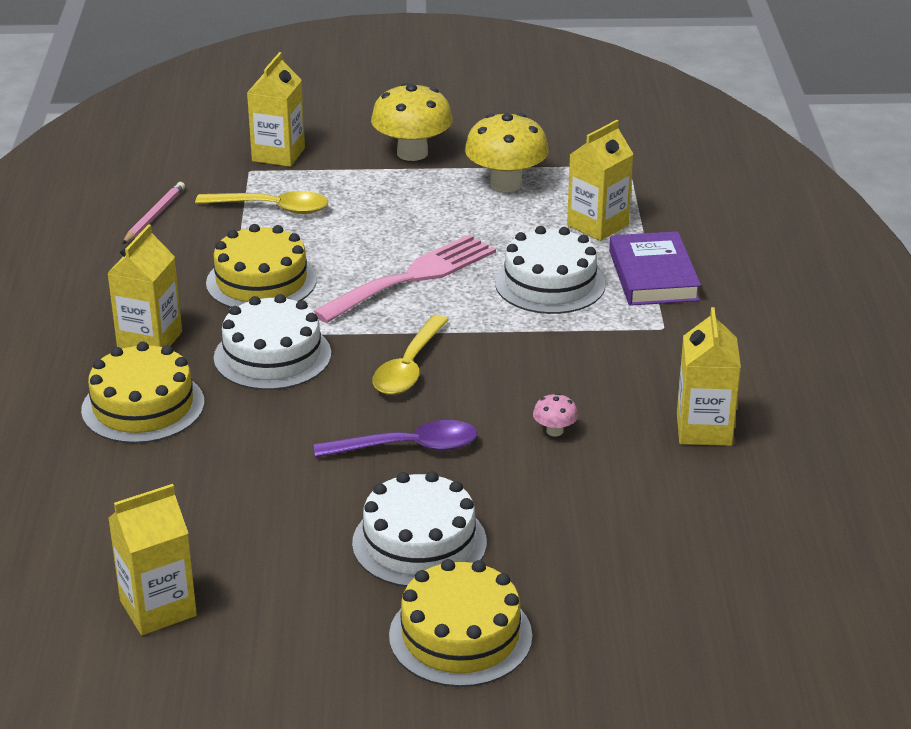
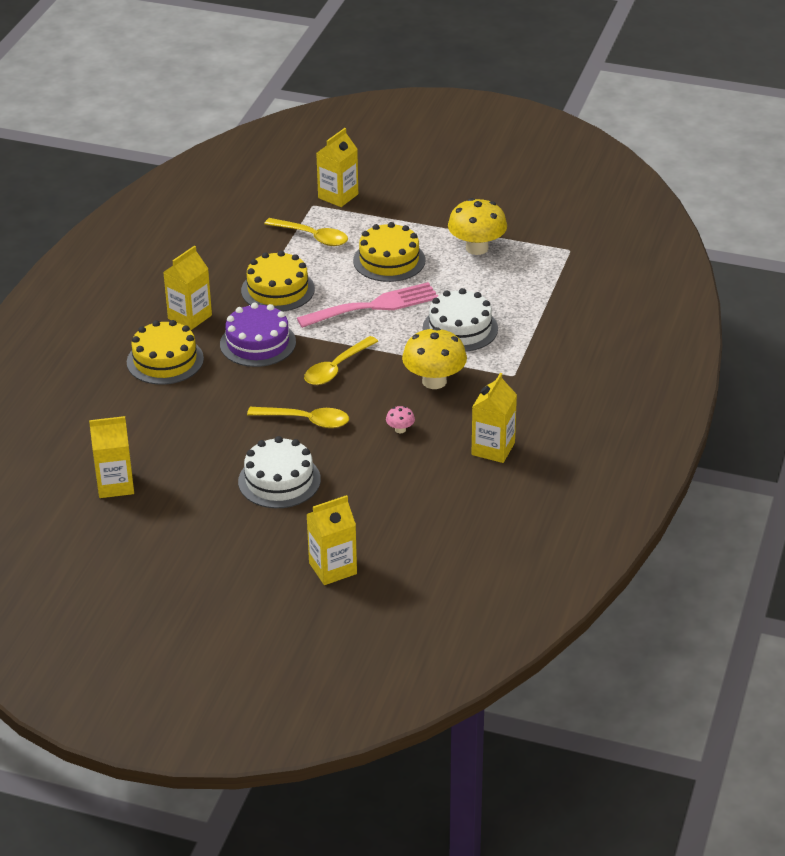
camera: 20 degrees right, 5 degrees up
(154, 216) = (235, 228): pink pencil -> none
(272, 356) = (258, 343): white cake -> purple cake
(408, 447) = (306, 420): purple spoon -> yellow spoon
(412, 153) = (428, 212): yellow mushroom -> yellow mushroom (434, 381)
(460, 636) = (271, 539): yellow cake -> yellow cake (389, 260)
(597, 225) = (519, 292): yellow carton -> yellow carton (333, 568)
(653, 275) = (531, 337): purple book -> none

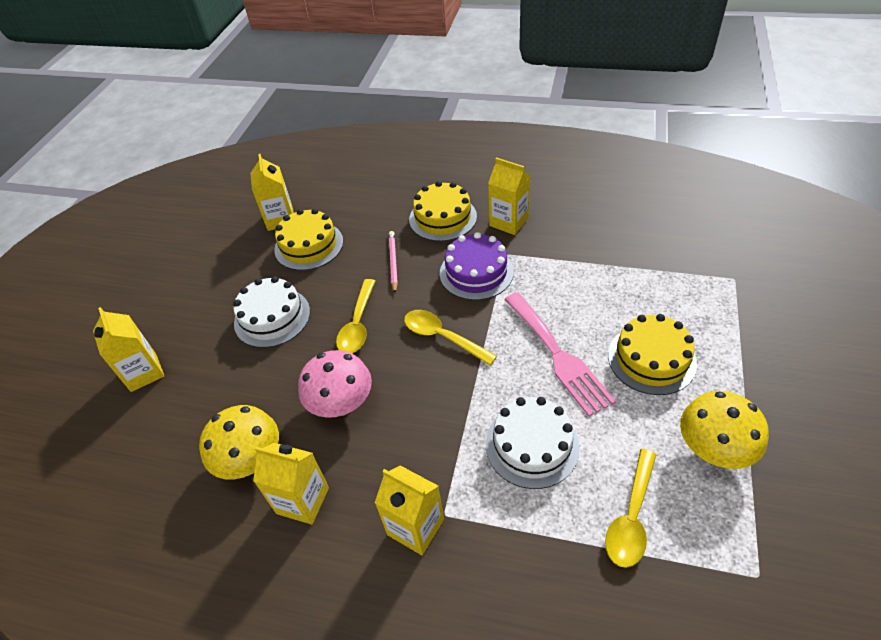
camera: 90 degrees right, 10 degrees up
(224, 397) = (393, 262): none -> pink pencil
(278, 290) = (567, 273): yellow cake -> yellow cake (309, 245)
(312, 237) = (672, 287): yellow spoon -> yellow spoon (631, 517)
(338, 196) = (763, 297): yellow carton -> yellow carton (415, 527)
(400, 429) = (341, 404): pink mushroom -> pink mushroom, size x2.27
(434, 381) = (426, 427): yellow mushroom -> yellow mushroom (251, 460)

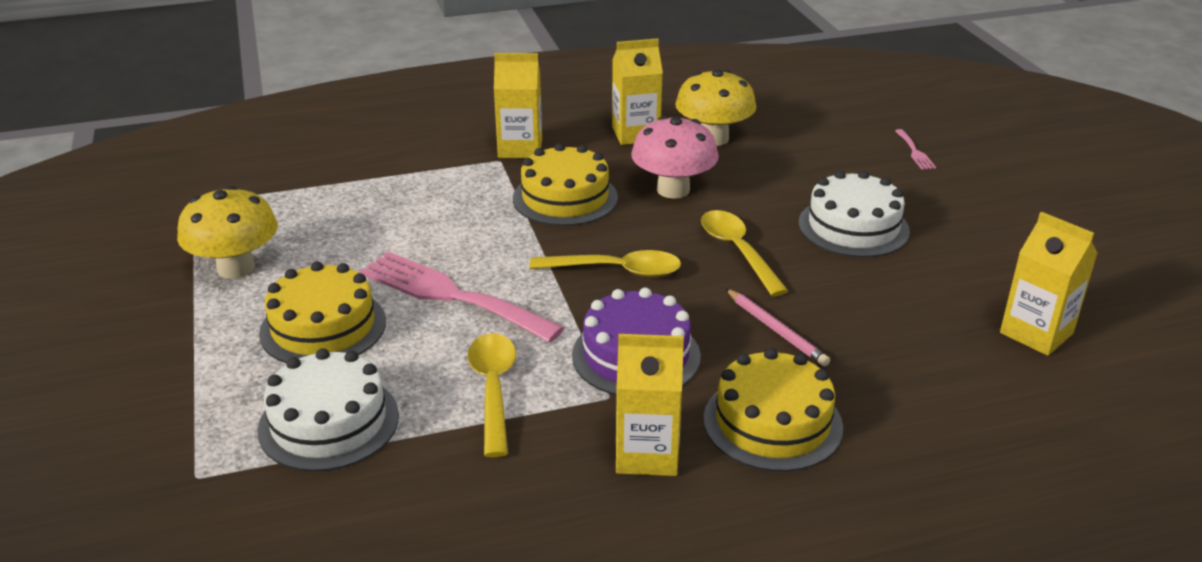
camera: 145 degrees right, 15 degrees down
(144, 372) = (915, 152): yellow carton -> pink fork
(309, 245) = (932, 312): yellow cake -> yellow cake (565, 198)
(532, 445) = (442, 218): white cake -> white cake (329, 422)
(631, 517) = (319, 203): yellow spoon -> yellow spoon (493, 389)

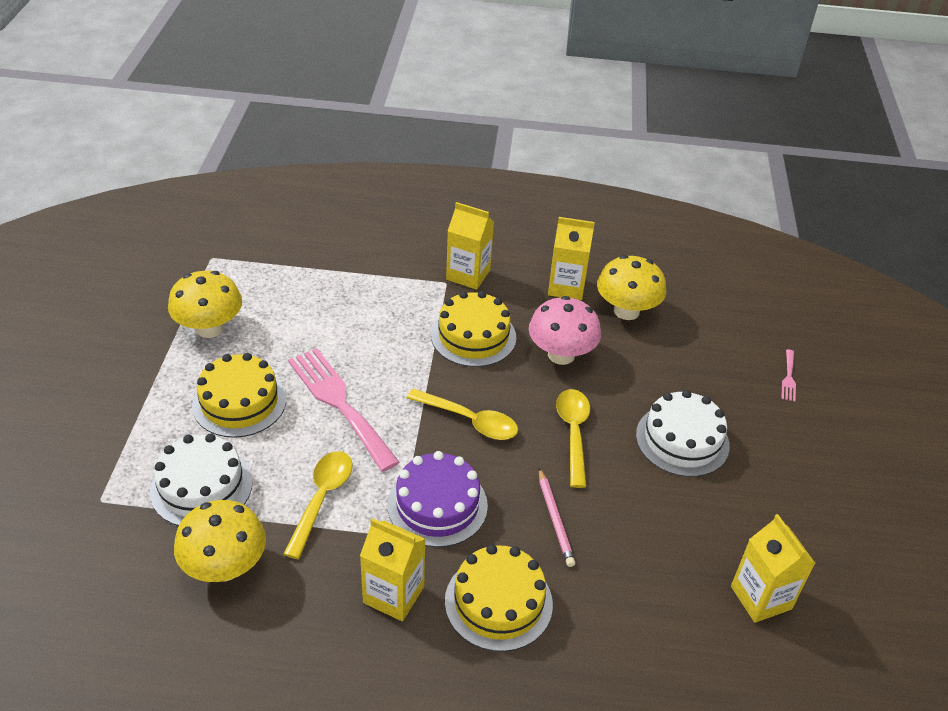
camera: 20 degrees right, 10 degrees up
(416, 493) = (225, 567): none -> yellow mushroom

